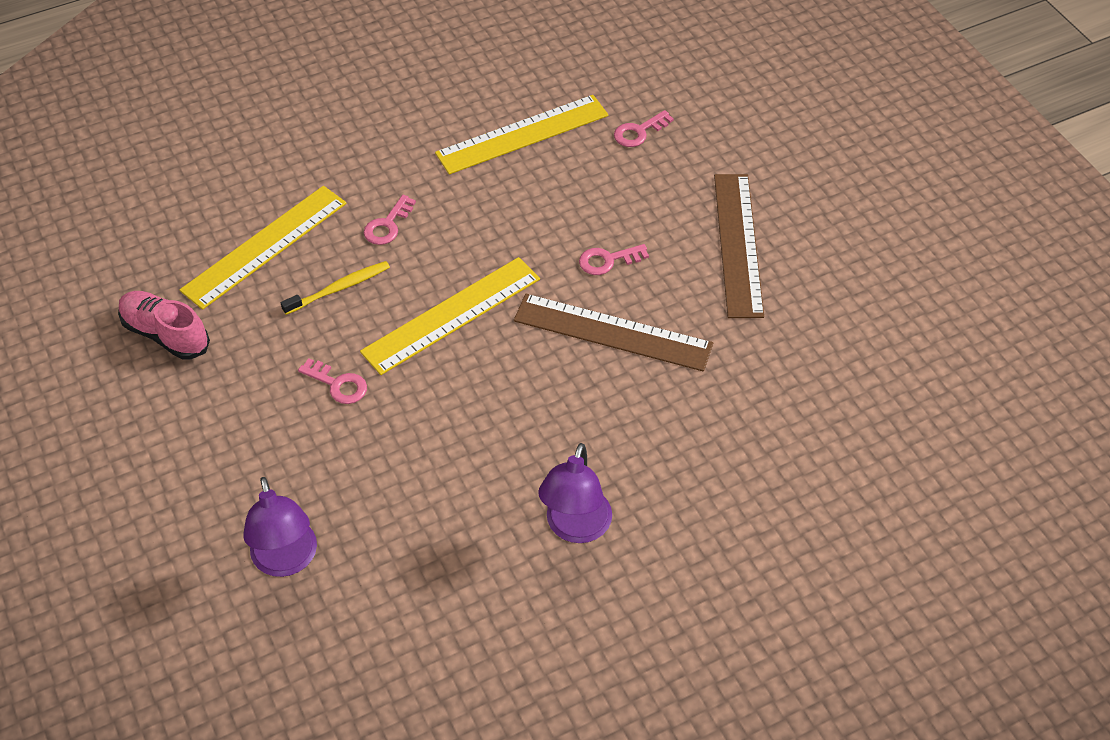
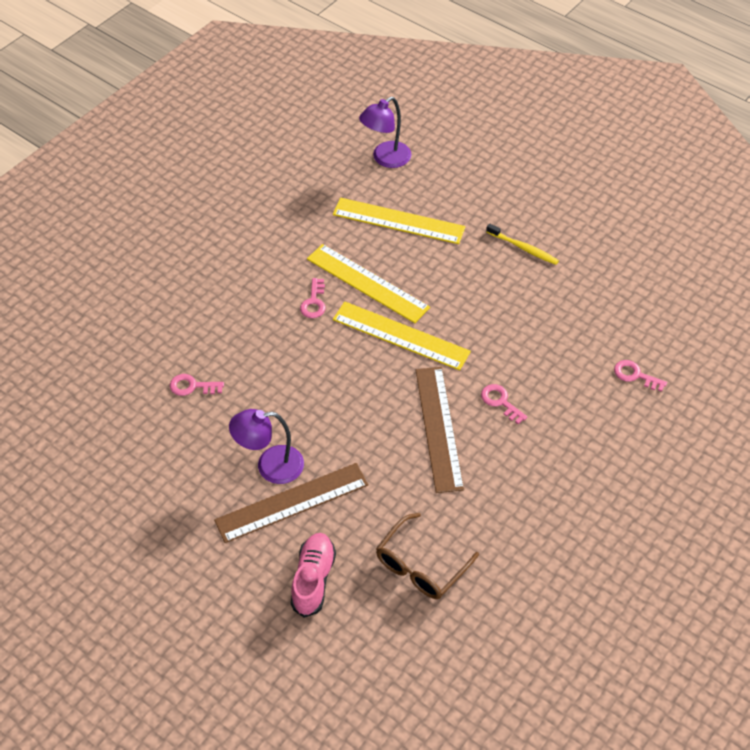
camera: 65 degrees right, 0 degrees up
(165, 334) = (305, 207): pink shoe -> pink shoe (313, 579)
(287, 561) = (178, 333): purple lamp -> purple lamp (385, 159)
(339, 288) = (388, 271): yellow toothbrush -> yellow toothbrush (523, 248)
(387, 225) = (454, 272): pink key -> pink key (192, 386)
(522, 134) = (584, 309): yellow ruler -> yellow ruler (367, 283)
(738, 244) = (566, 474): brown ruler -> brown ruler (292, 502)
(797, 425) = (421, 566): none -> brown glasses

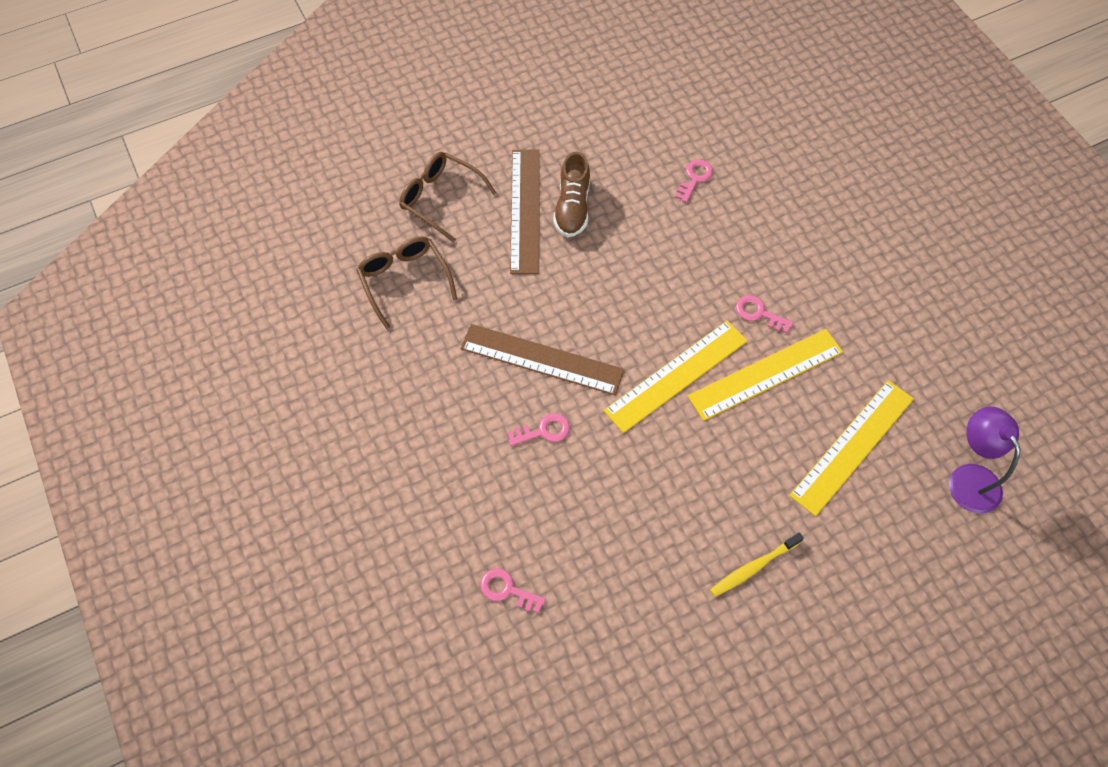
camera: 115 degrees right, 10 degrees up
(270, 466) = (572, 207): purple lamp -> brown shoe
(313, 579) = (440, 198): pink shoe -> brown glasses
(635, 375) = (507, 590): pink key -> pink key turned 120 degrees counterclockwise

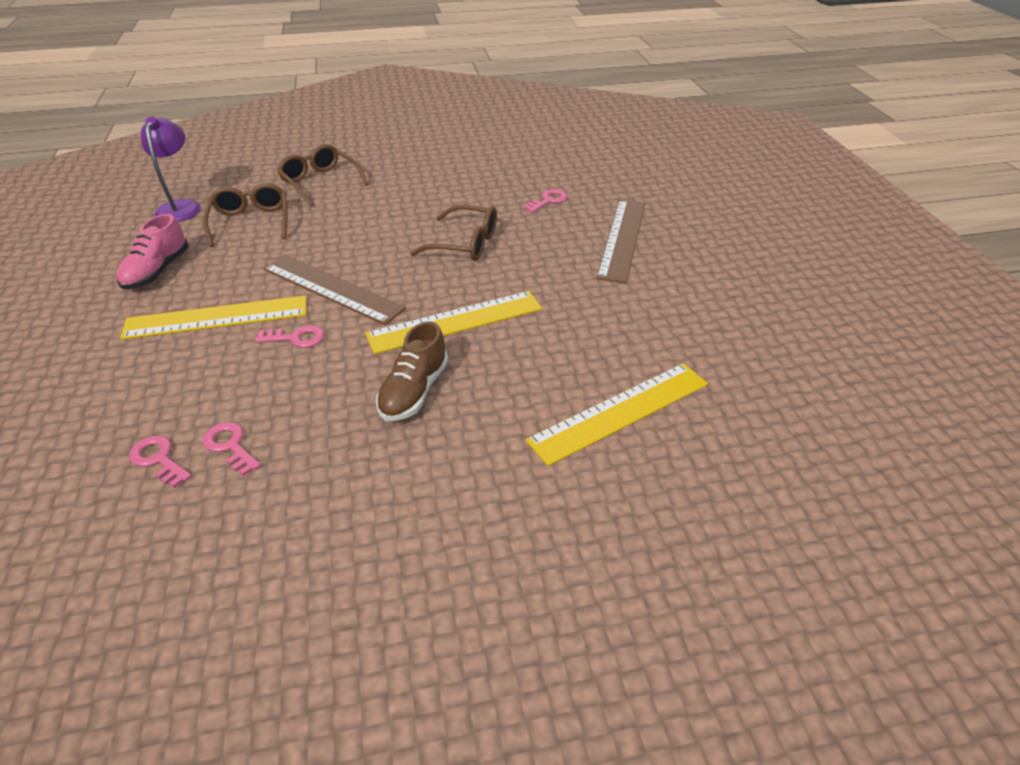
camera: 15 degrees right, 20 degrees down
(355, 376) = (157, 271): none -> pink shoe
(525, 210) = (385, 198): brown ruler -> brown ruler (622, 239)
(572, 207) = (428, 202): brown shoe -> brown shoe (414, 391)
(639, 265) = (465, 244): none -> brown glasses
(753, 567) = (448, 500): yellow toothbrush -> none
(759, 313) = (564, 292): pink key -> pink key (230, 446)
(766, 374) = (549, 336): yellow ruler -> yellow ruler (217, 317)
(969, 478) = (755, 468): purple lamp -> purple lamp (181, 206)

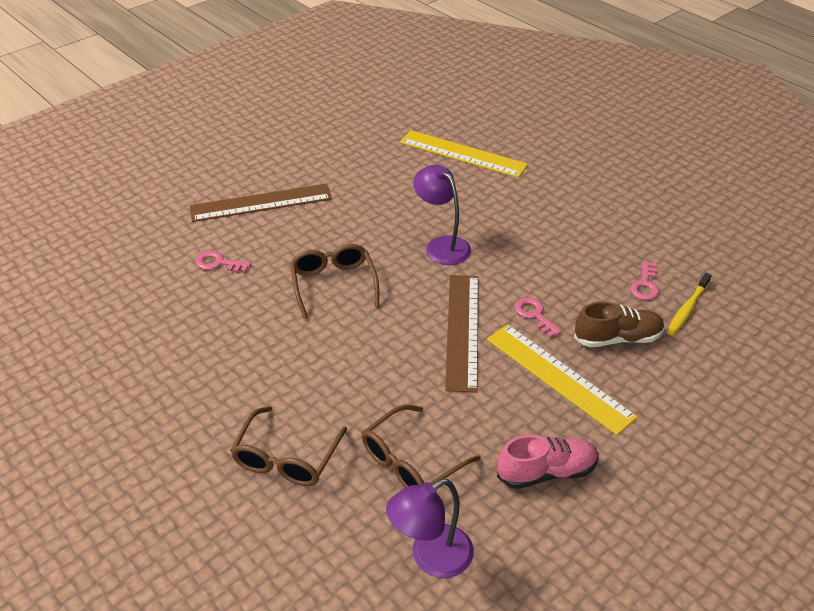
camera: 120 degrees left, 0 degrees up
(158, 459) = (687, 309): pink key -> yellow toothbrush
(414, 391) = (525, 233): brown shoe -> brown shoe (617, 338)
(455, 321) = (442, 245): yellow ruler -> purple lamp

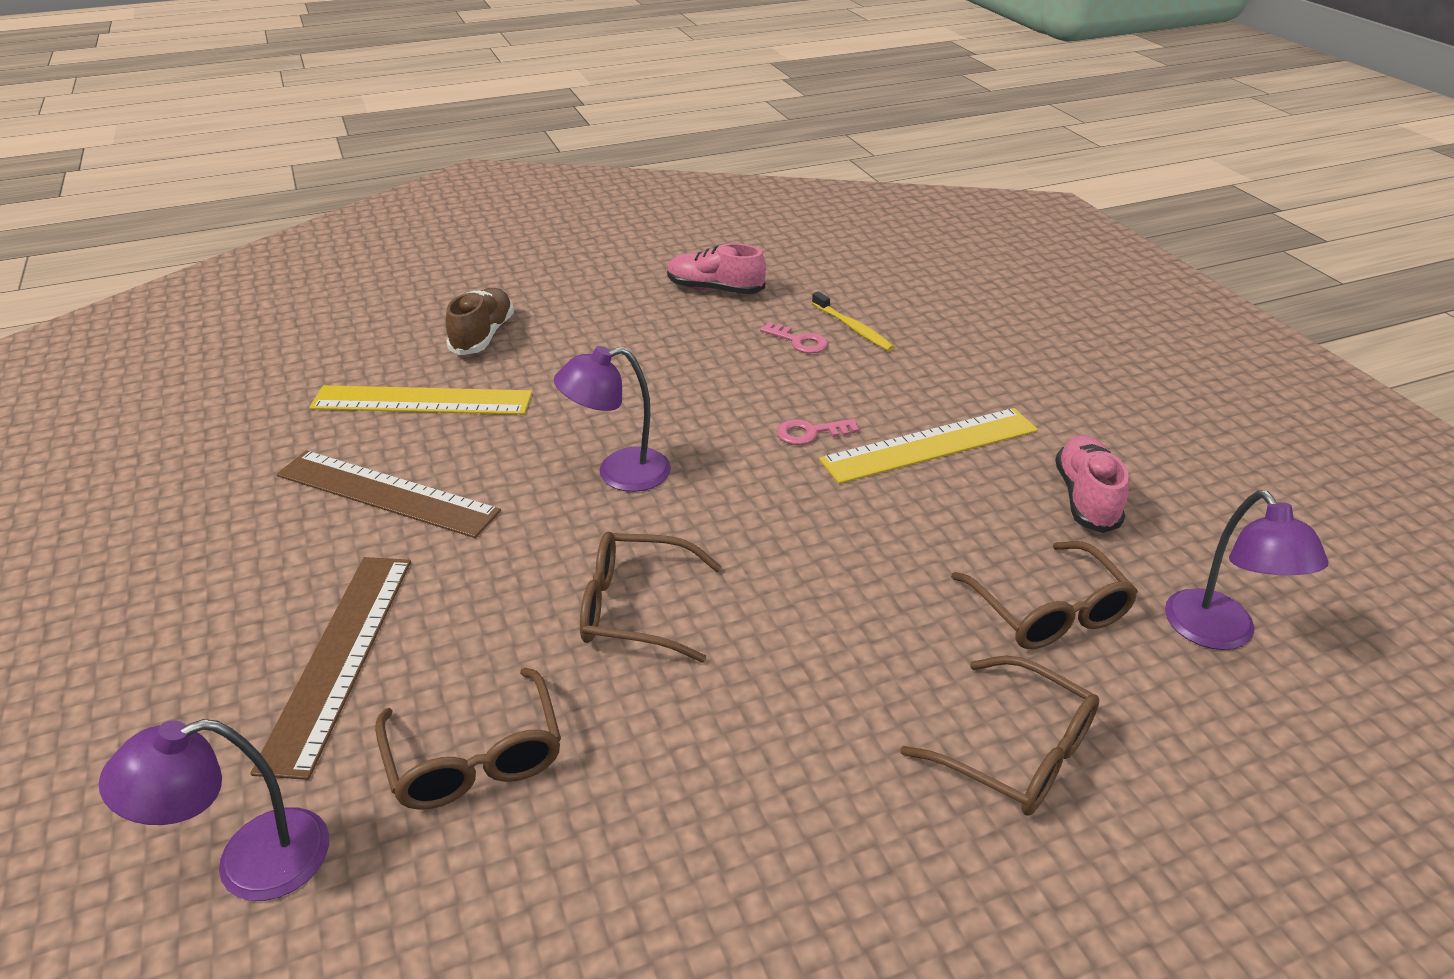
camera: 70 degrees left, 5 degrees down
(149, 224) = (250, 862): none -> purple lamp
(218, 263) = (475, 757): pink key -> brown glasses
(462, 154) = (422, 401): yellow ruler -> yellow ruler turned 45 degrees clockwise
(463, 330) = (811, 500): brown ruler -> brown ruler (387, 493)
(617, 338) = (880, 385): brown shoe -> brown shoe (483, 336)
(682, 227) = (715, 289): none -> pink shoe

